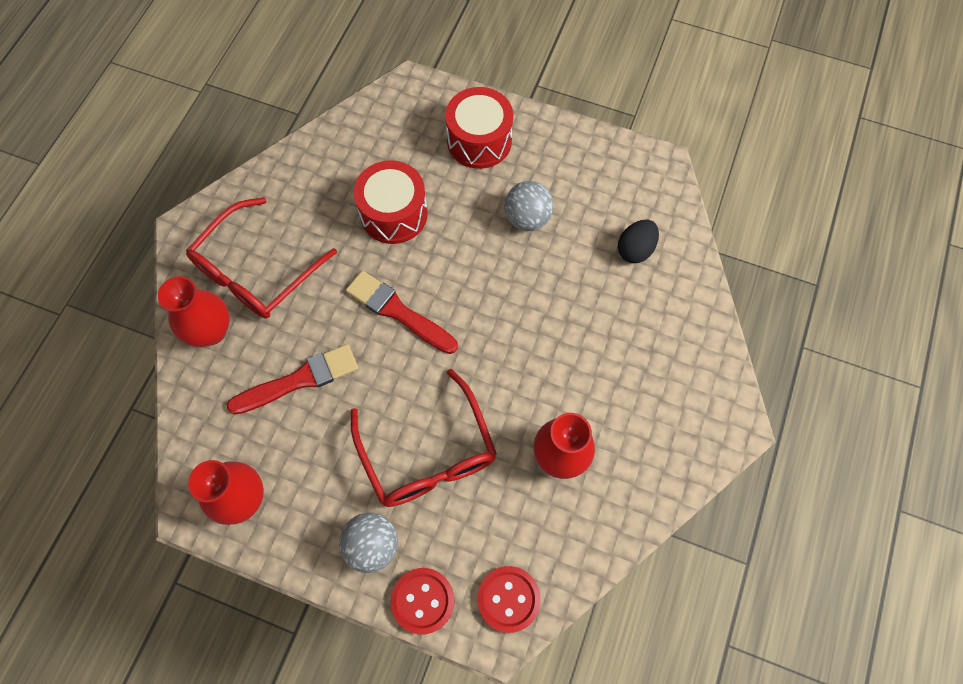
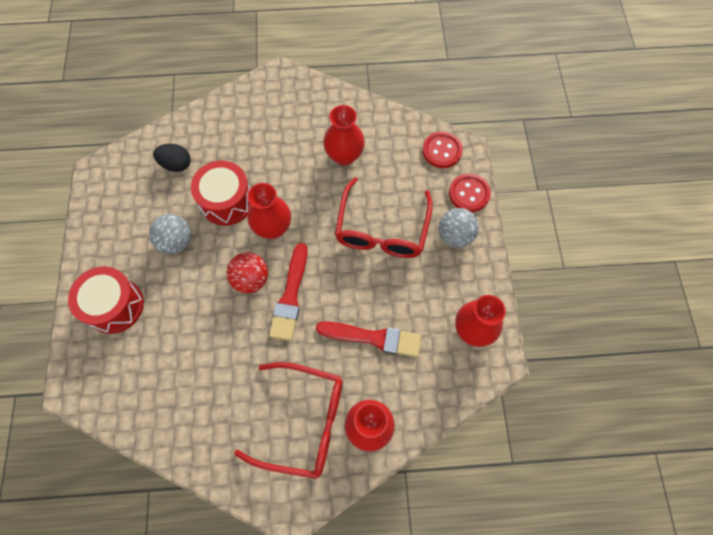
camera: 115 degrees left, 0 degrees up
(300, 380) = (374, 338): red brush -> red brush turned 150 degrees clockwise
(394, 214) = (208, 339): red drum -> red drum (226, 201)
(428, 453) = (382, 230): red glasses -> red glasses turned 150 degrees clockwise
(440, 278) = (251, 279): none -> red ball
(494, 325) = (273, 228): none -> red vase

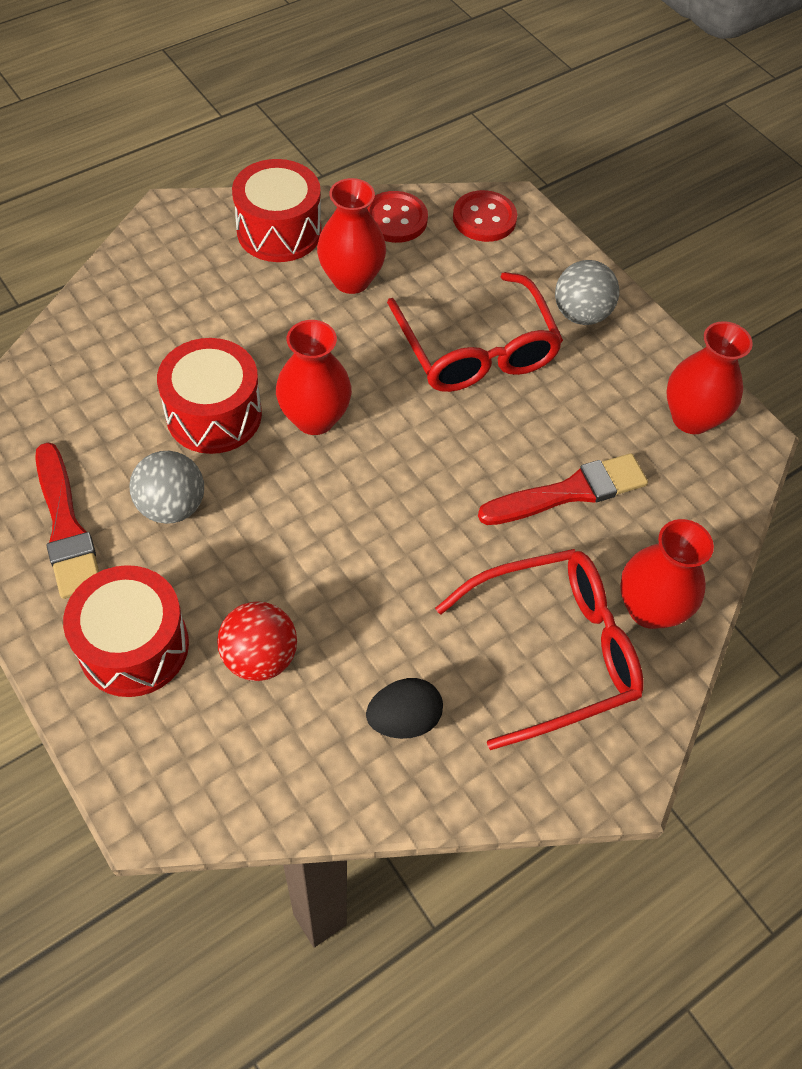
camera: 35 degrees left, 10 degrees down
(176, 164) = (91, 399): black egg -> black egg (404, 719)
(251, 279) = (332, 502): red ball -> red ball (260, 657)
(290, 296) = (410, 496): red brush -> red brush (66, 527)
(326, 110) = (279, 231): none -> red drum
(469, 194) = (560, 255): red button -> red button (395, 219)

